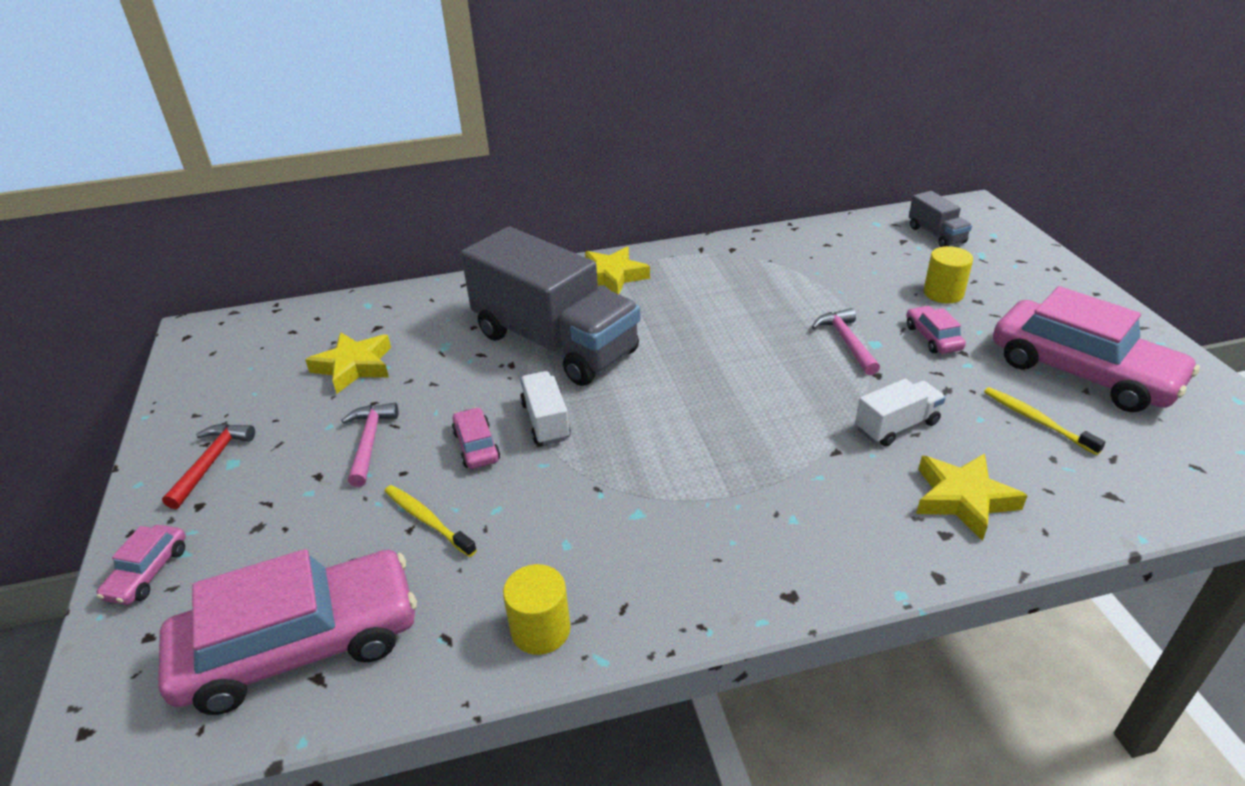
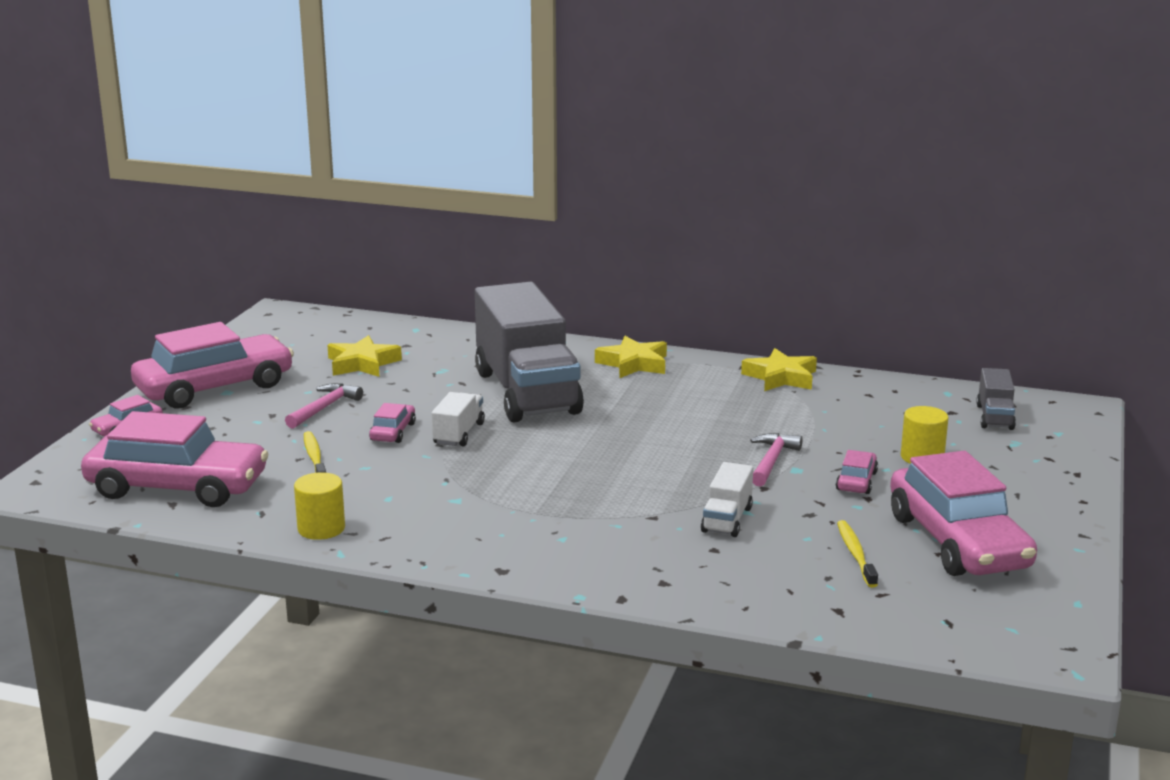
camera: 30 degrees right, 15 degrees down
(211, 462) = (214, 387): red hammer -> pink car
(896, 426) = (727, 519): white truck -> white truck turned 105 degrees clockwise
(963, 499) = (710, 571): yellow star -> yellow star (781, 377)

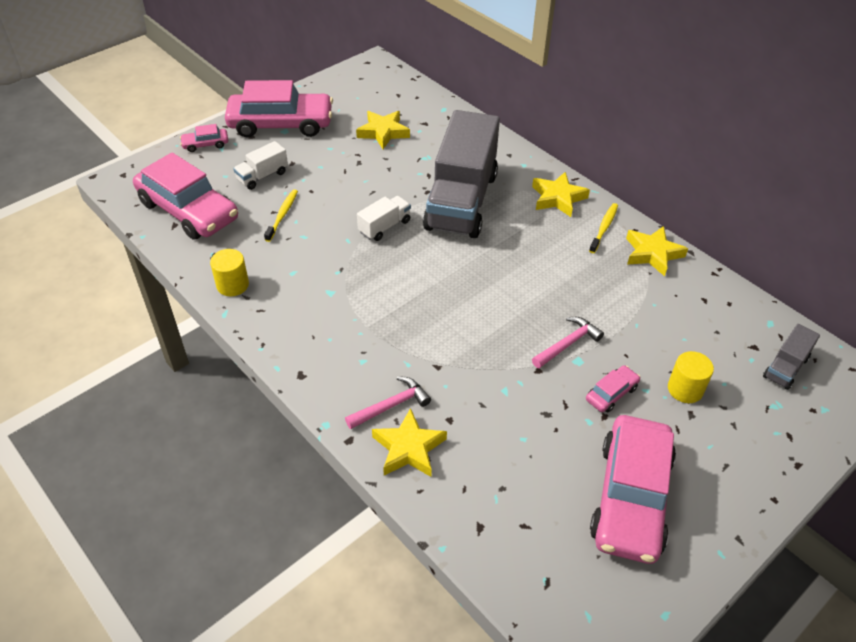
camera: 30 degrees right, 25 degrees up
(324, 408) = (326, 168): pink hammer -> pink hammer (391, 405)
(393, 432) = (347, 208): pink car -> none
(696, 583) = (409, 448): none -> yellow star
(727, 519) = (484, 392): white truck -> white truck (262, 176)
(855, 554) = (542, 473): yellow toothbrush -> yellow toothbrush (604, 228)

